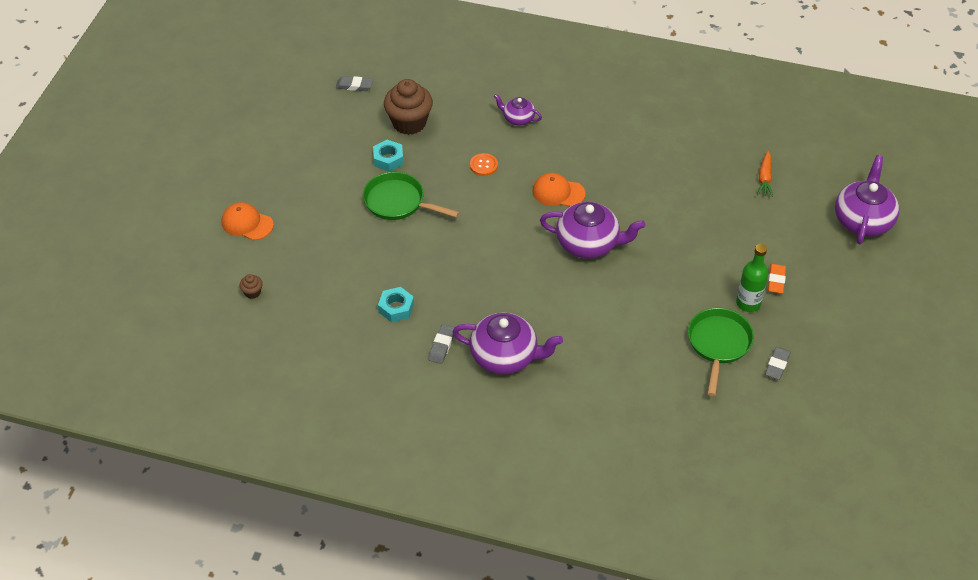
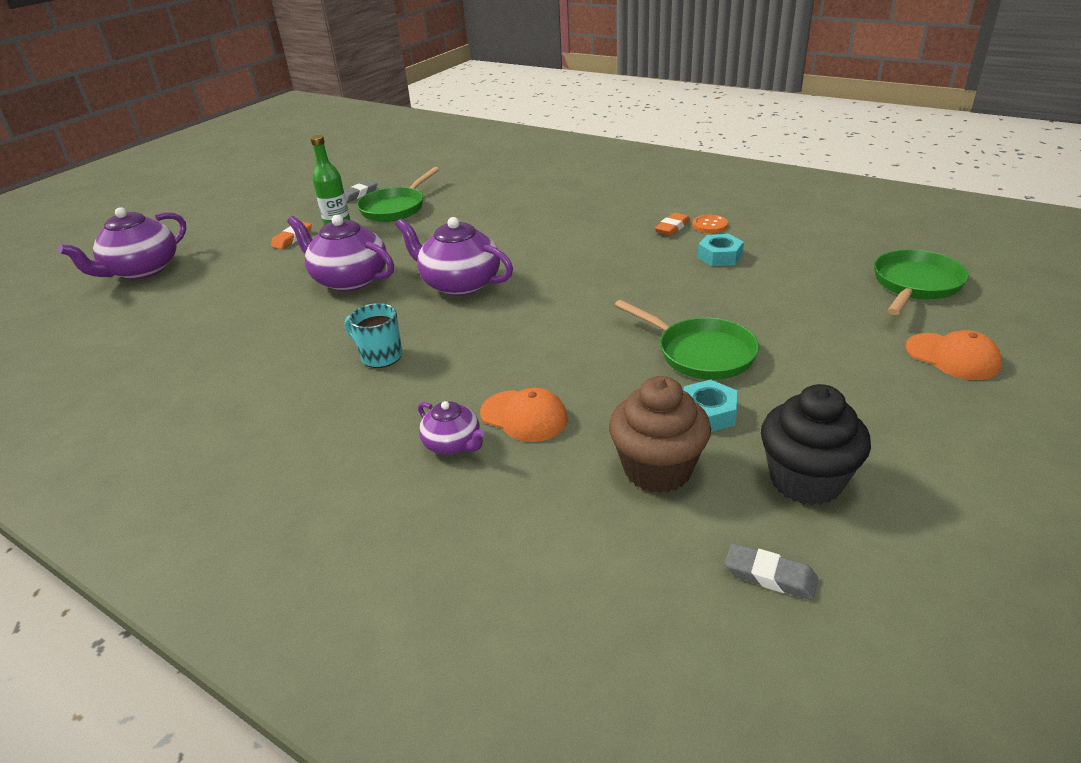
camera: 160 degrees left, 15 degrees down
(252, 292) = (915, 285): brown cupcake -> green pan
(338, 129) = (806, 480): none -> black cupcake
(442, 346) = (672, 228): grey eraser -> orange eraser
(483, 165) = (549, 382): orange button -> orange button (709, 225)
(505, 356) = (607, 217): purple teapot -> purple teapot (349, 279)
(558, 192) = (460, 336): orange cap -> orange cap (524, 416)
(599, 167) = (380, 356): none -> turquoise mug
(764, 178) = (187, 317): orange carrot -> none

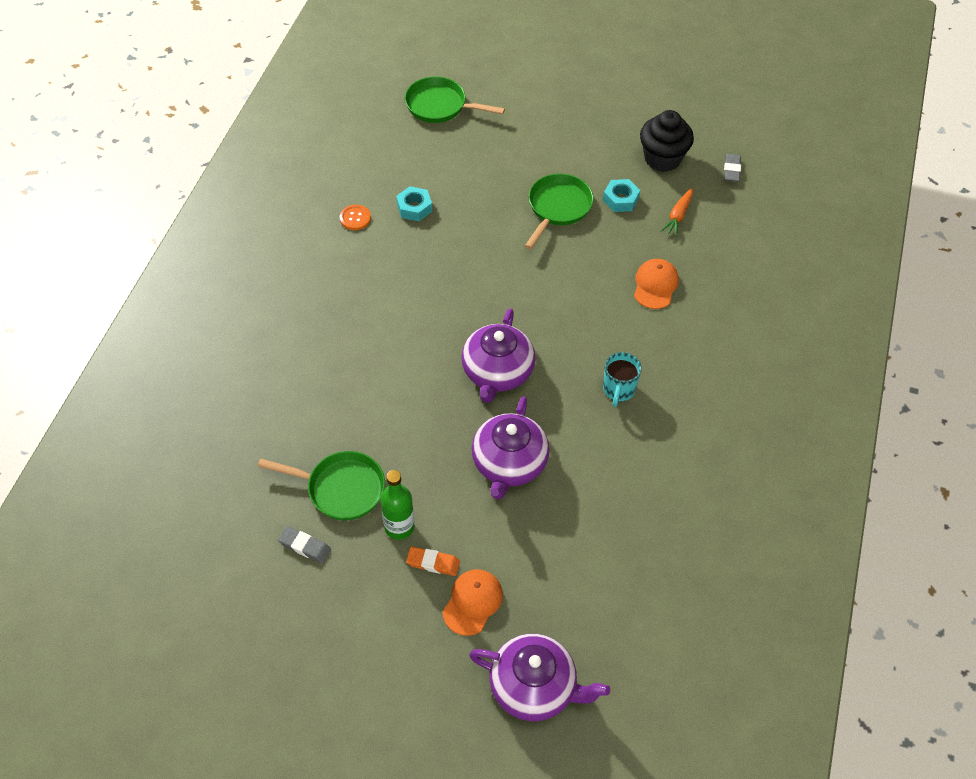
camera: 110 degrees left, 20 degrees up
(453, 444) = (694, 314): purple teapot -> none
(657, 469) = (678, 216): brown cupcake -> orange carrot
(672, 228) = (363, 242): orange eraser -> none
(952, 357) = (527, 97): orange cap -> orange cap (472, 602)

